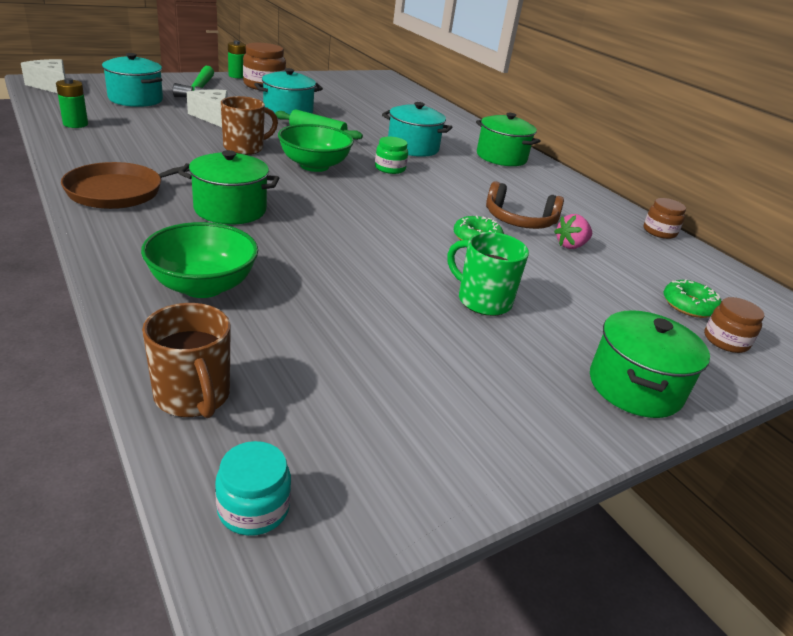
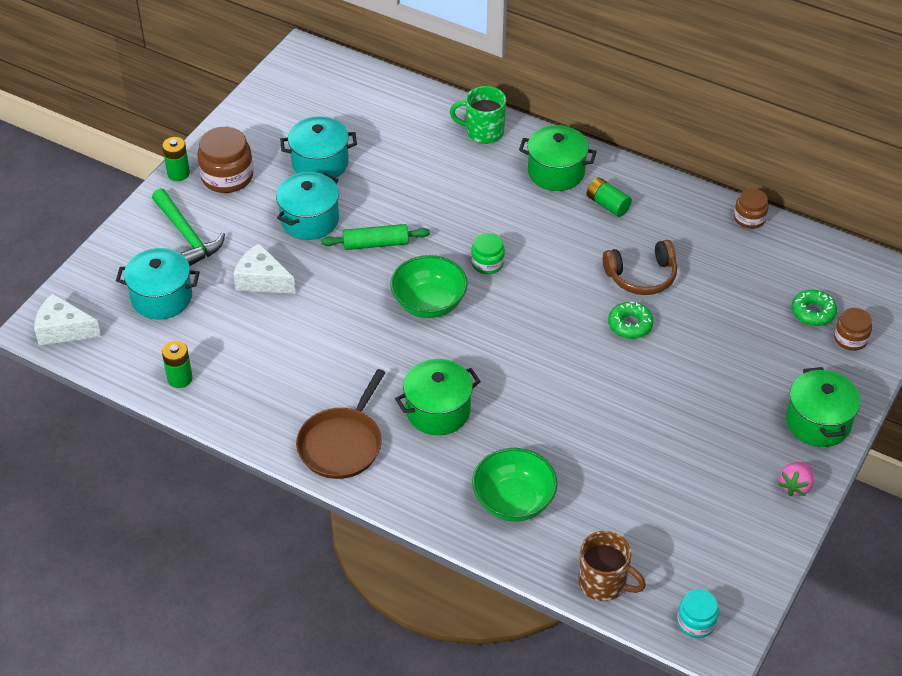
camera: 25 degrees left, 15 degrees up
(245, 148) = (349, 315): brown mug -> none
(413, 147) = (473, 210): turquoise pot -> turquoise pot (320, 163)
(482, 300) = (685, 398): green mug -> green mug (483, 132)
(528, 182) = (607, 205): none -> green battery
(570, 246) = (699, 288): pink strawberry -> pink strawberry (795, 486)

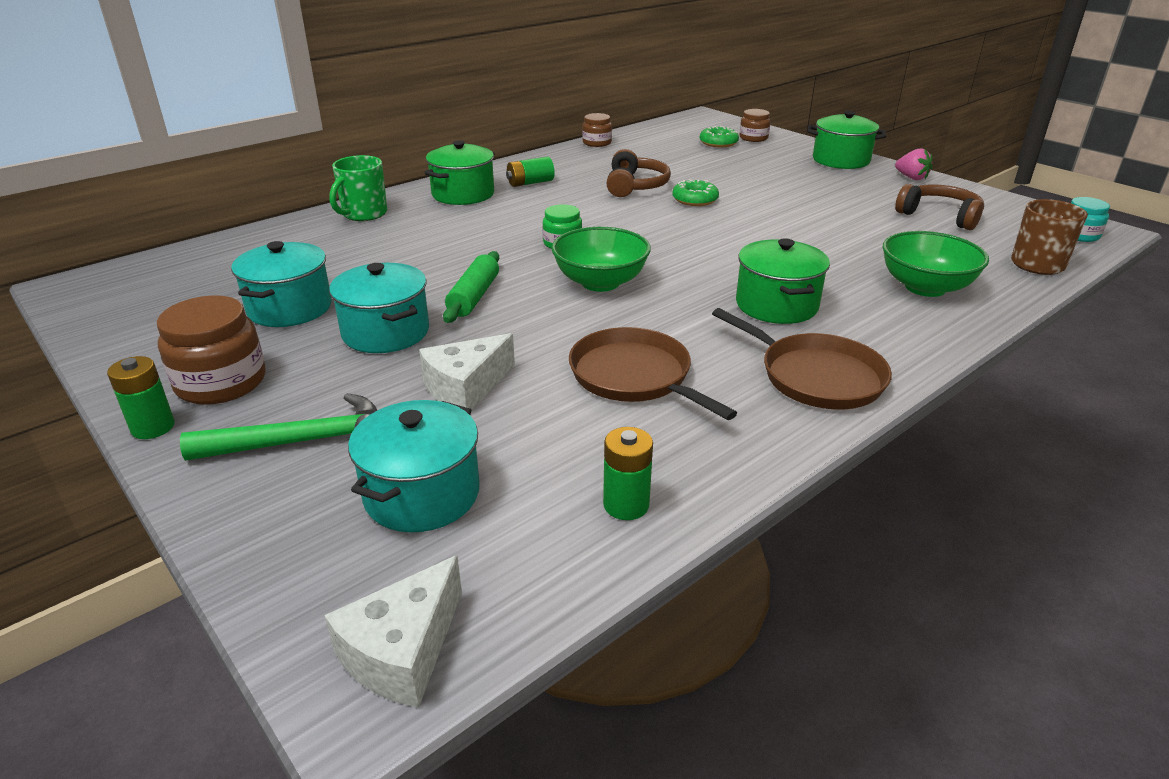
camera: 70 degrees left, 15 degrees down
(305, 353) = (635, 377): none -> brown pan
(688, 511) = (939, 216): none -> brown headphones

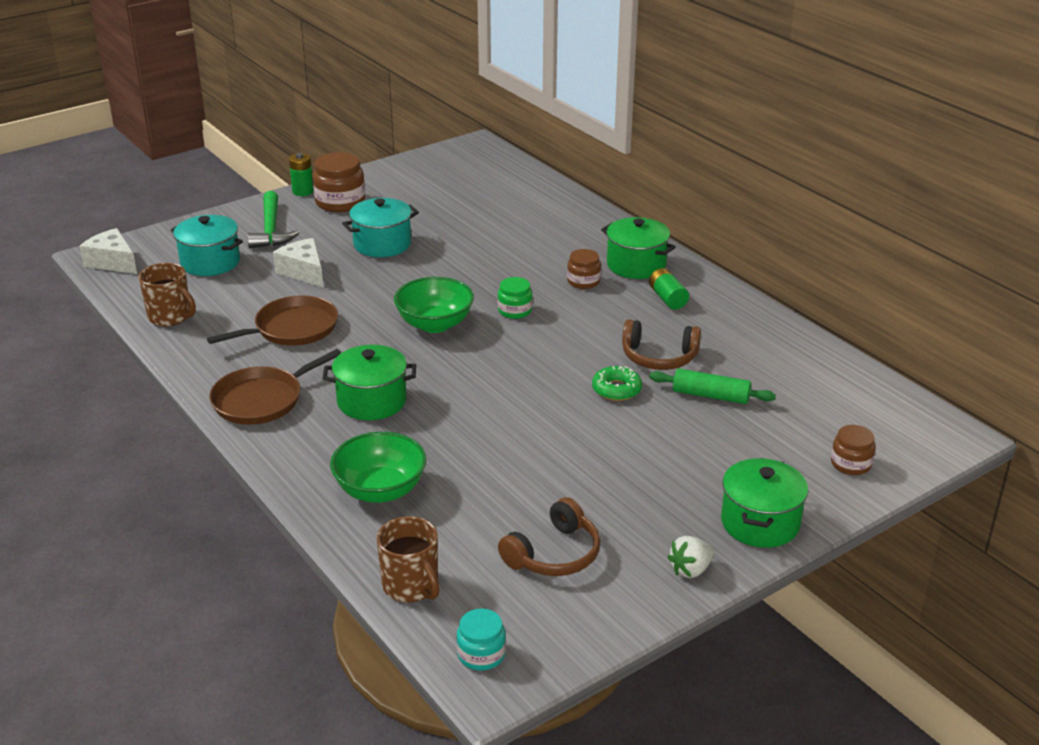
camera: 95 degrees right, 0 degrees up
(290, 308) = (426, 211): turquoise pot -> none
(363, 214) = (590, 224): green mug -> none
(474, 297) = (425, 273): green rolling pin -> green rolling pin (710, 395)
(597, 143) = (808, 343): brown jar -> brown jar (583, 281)
(626, 505) = (170, 317): green battery -> brown mug
(718, 143) = (823, 431): green donut -> none
(911, 178) = (690, 570): pink strawberry -> white strawberry

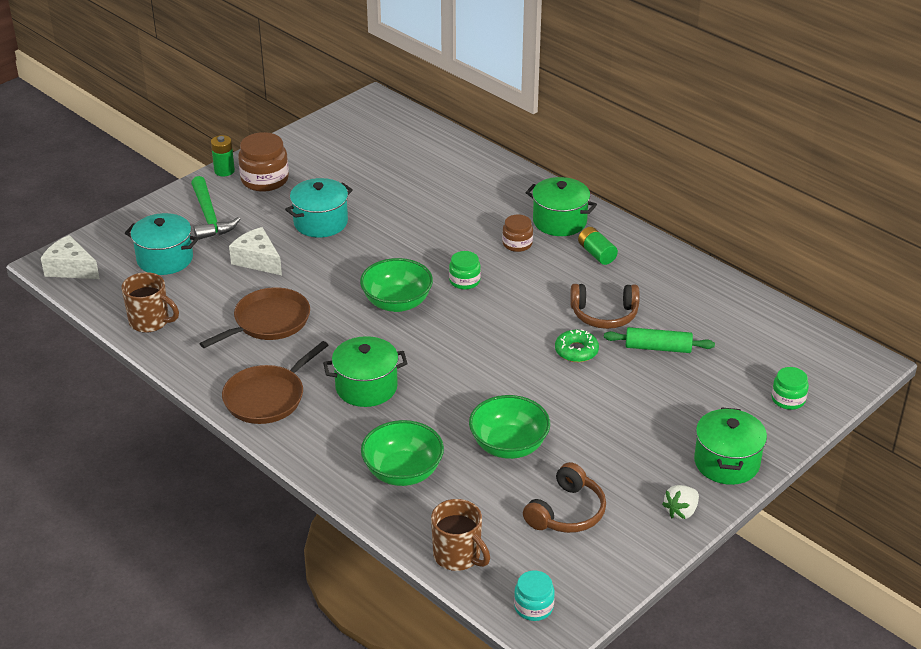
camera: 10 degrees left, 5 degrees up
(509, 476) = (509, 446): none -> green bowl
(851, 464) = (788, 399): brown jar -> green jar

